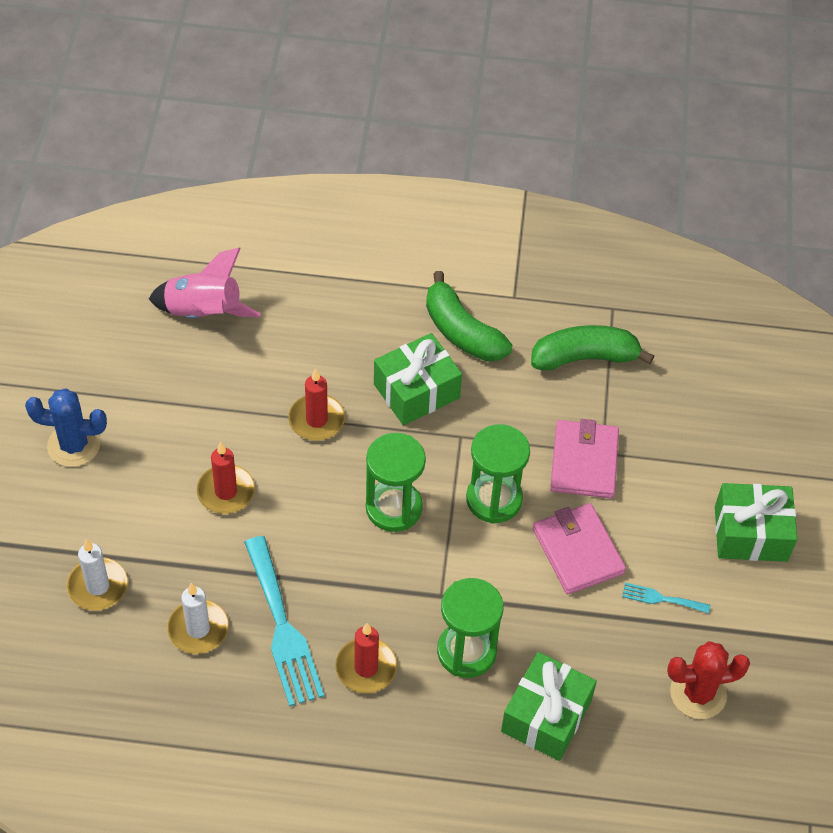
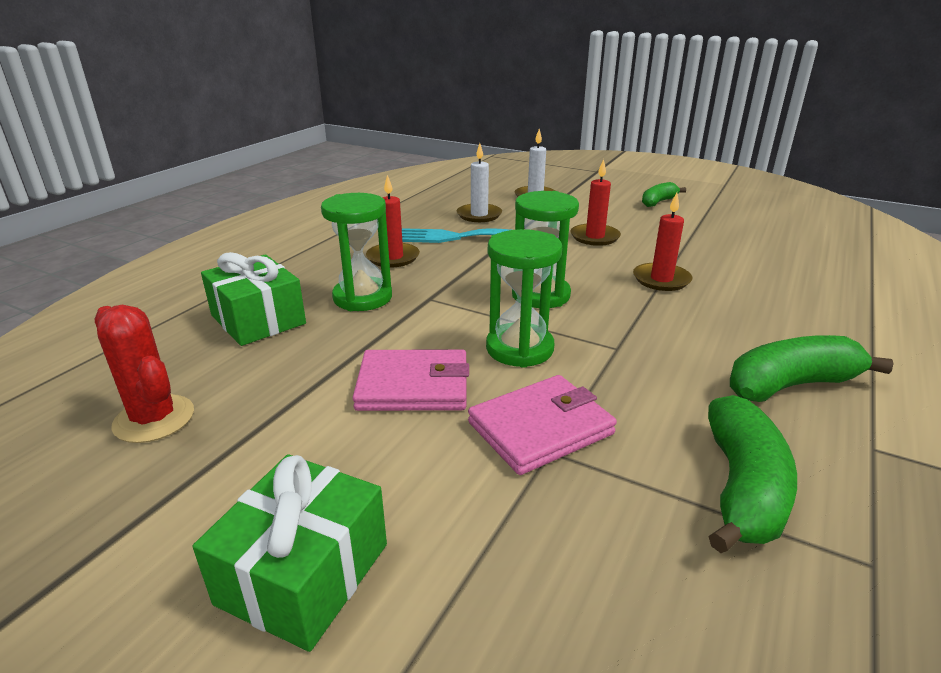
camera: 115 degrees right, 25 degrees down
(74, 445) = (658, 202): blue cactus -> green banana
(204, 313) = (801, 254): pink rocket -> none
(416, 391) = (691, 335): green gift -> none
(584, 462) = (540, 428): pink wallet -> pink wallet turned 60 degrees counterclockwise
(661, 598) = (295, 431): turquoise fork -> none
(698, 693) = (154, 419): red cactus -> red cactus turned 60 degrees counterclockwise

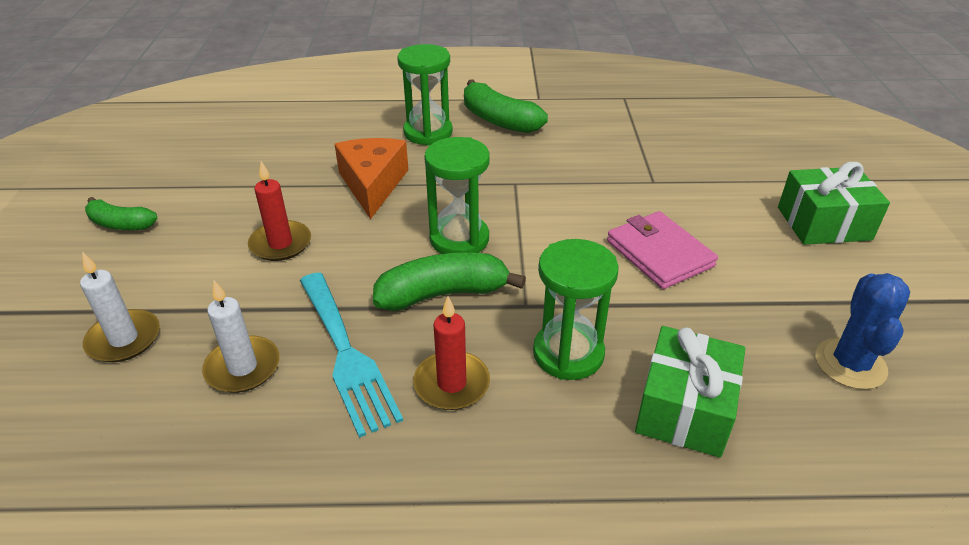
camera: 120 degrees left, 10 degrees up
(154, 419) = (850, 364): red cactus -> blue cactus
(519, 348) = (560, 223): green hourglass -> green hourglass (428, 132)
(540, 428) = (638, 189): pink wallet -> none
(661, 279) = (372, 184): red candle -> orange cheese
(742, 488) = (612, 126): green banana -> green banana (443, 294)

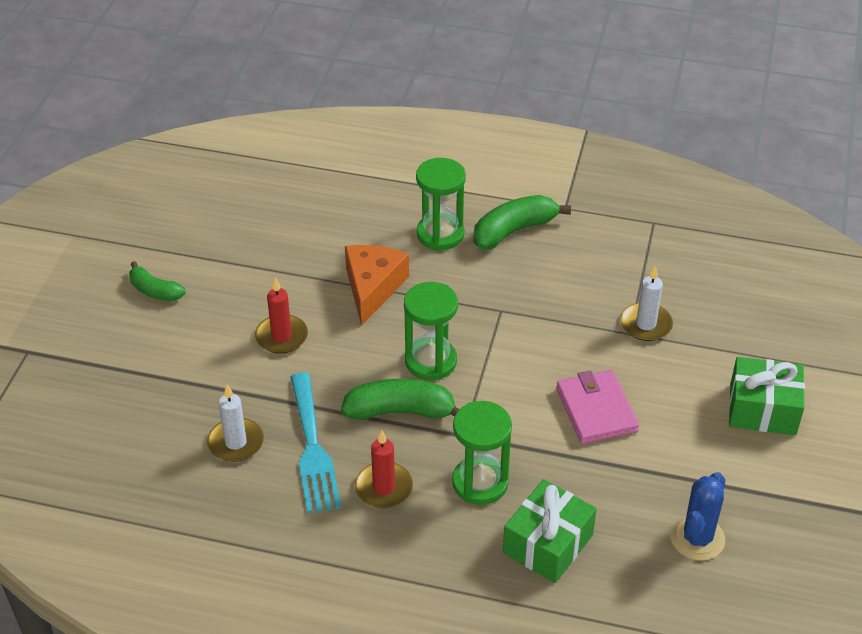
camera: 15 degrees right, 5 degrees up
(124, 339) = (153, 401): white candle -> white candle (646, 324)
(499, 120) = (514, 230): green banana -> green banana turned 90 degrees clockwise

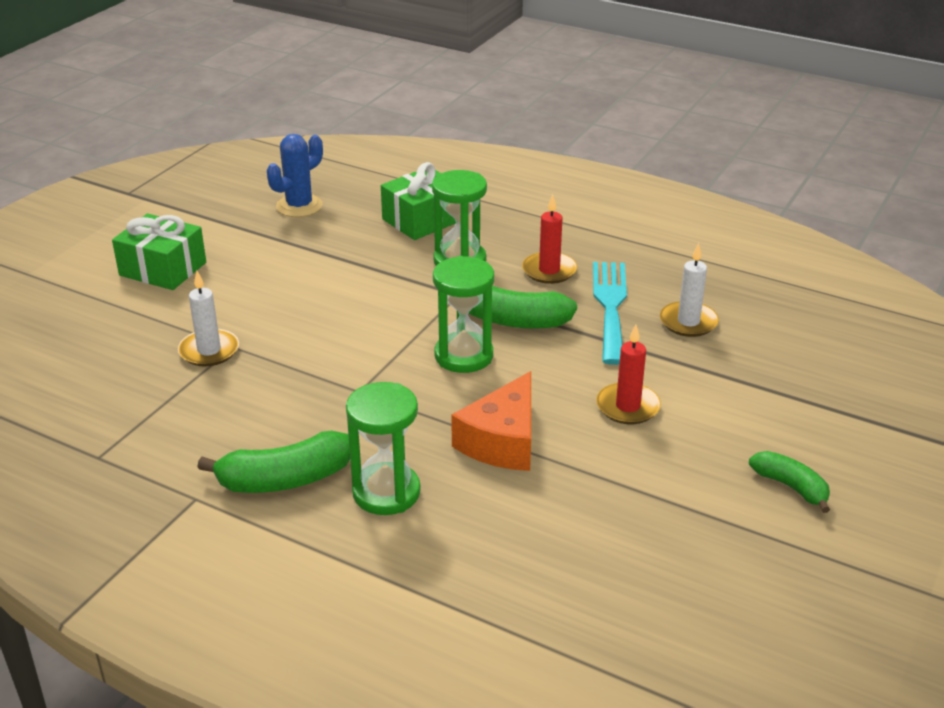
camera: 165 degrees left, 10 degrees down
(596, 410) = (318, 292): pink wallet -> none

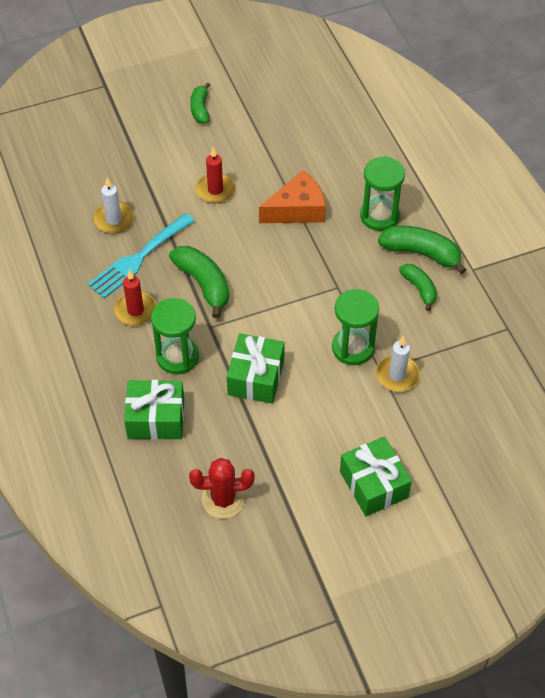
camera: 140 degrees left, 20 degrees up
(253, 439) = (419, 289): none -> green banana
(299, 206) = (223, 499): blue cactus -> red cactus
(363, 282) = (256, 377): none -> green gift
(463, 356) = (258, 275): green hourglass -> green hourglass (353, 348)

